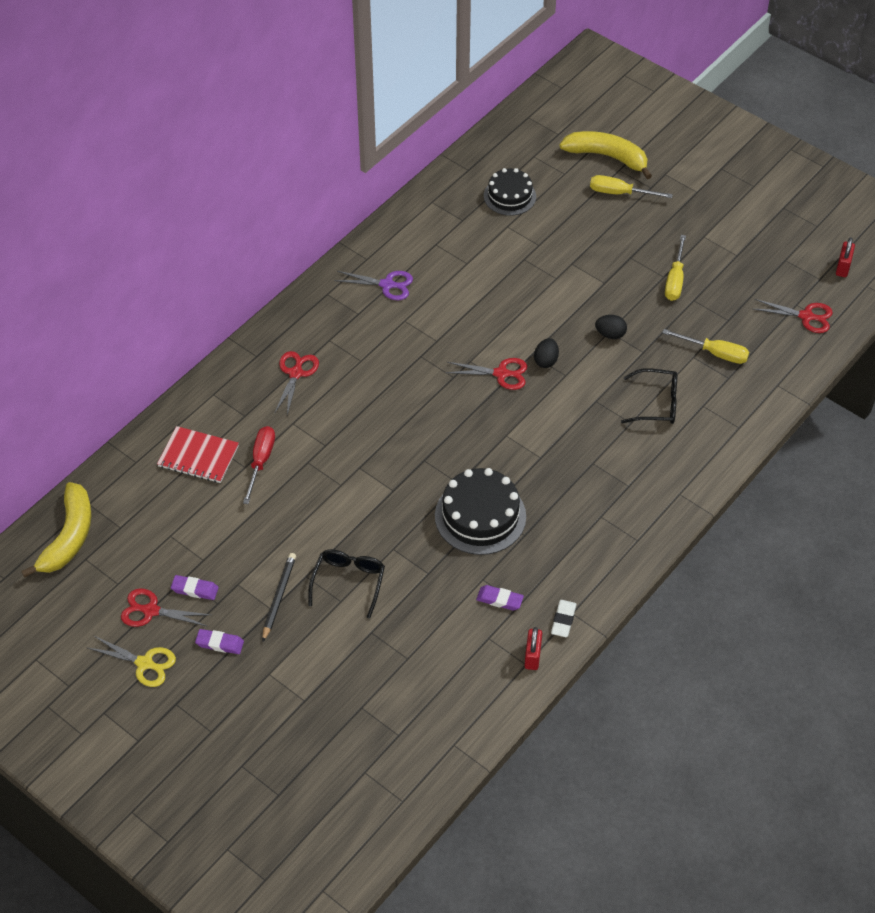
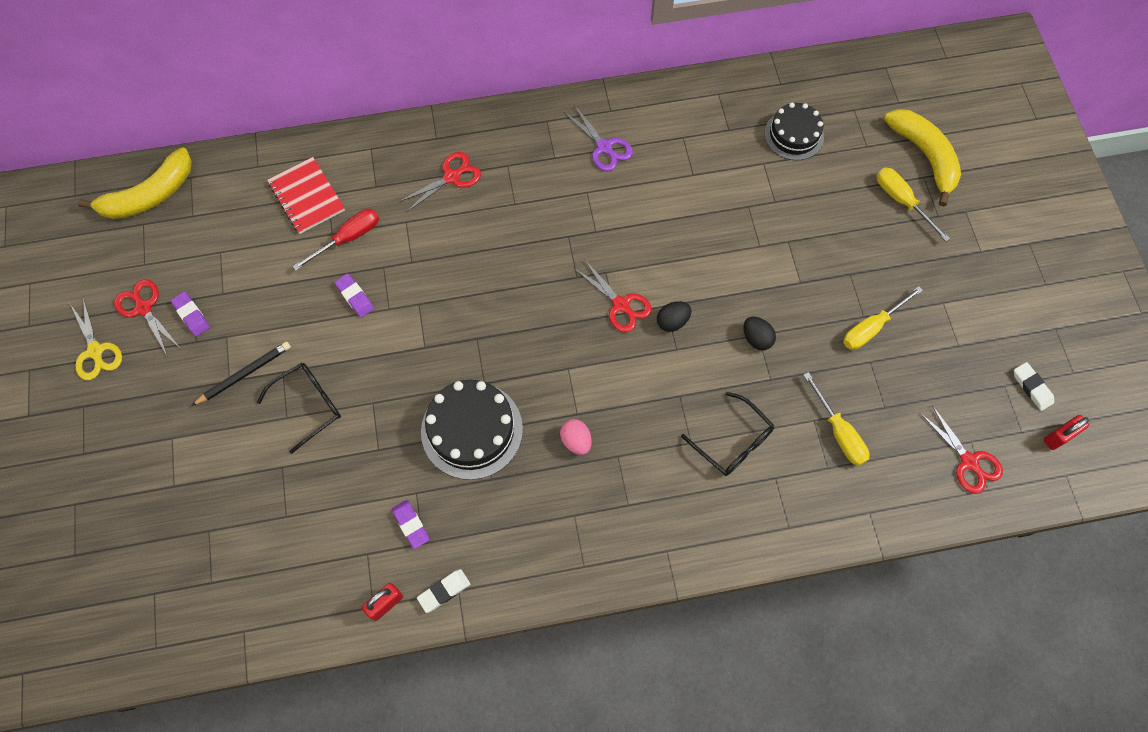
camera: 40 degrees right, 15 degrees up
(220, 643) = (163, 379): purple eraser -> purple eraser (355, 297)
(556, 473) = (576, 441): none -> pink egg
(802, 250) = (1032, 387): none -> white eraser

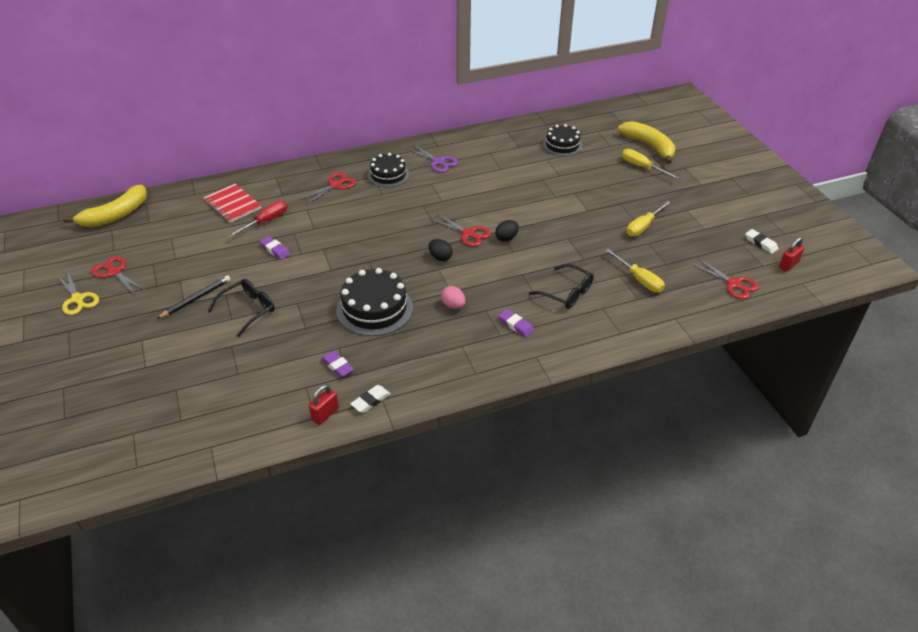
camera: 10 degrees left, 25 degrees down
(191, 315) = (152, 272): purple eraser -> purple eraser (516, 325)
(529, 165) = (388, 175): none -> black cake
(756, 338) = (567, 240): black egg -> black egg (440, 257)

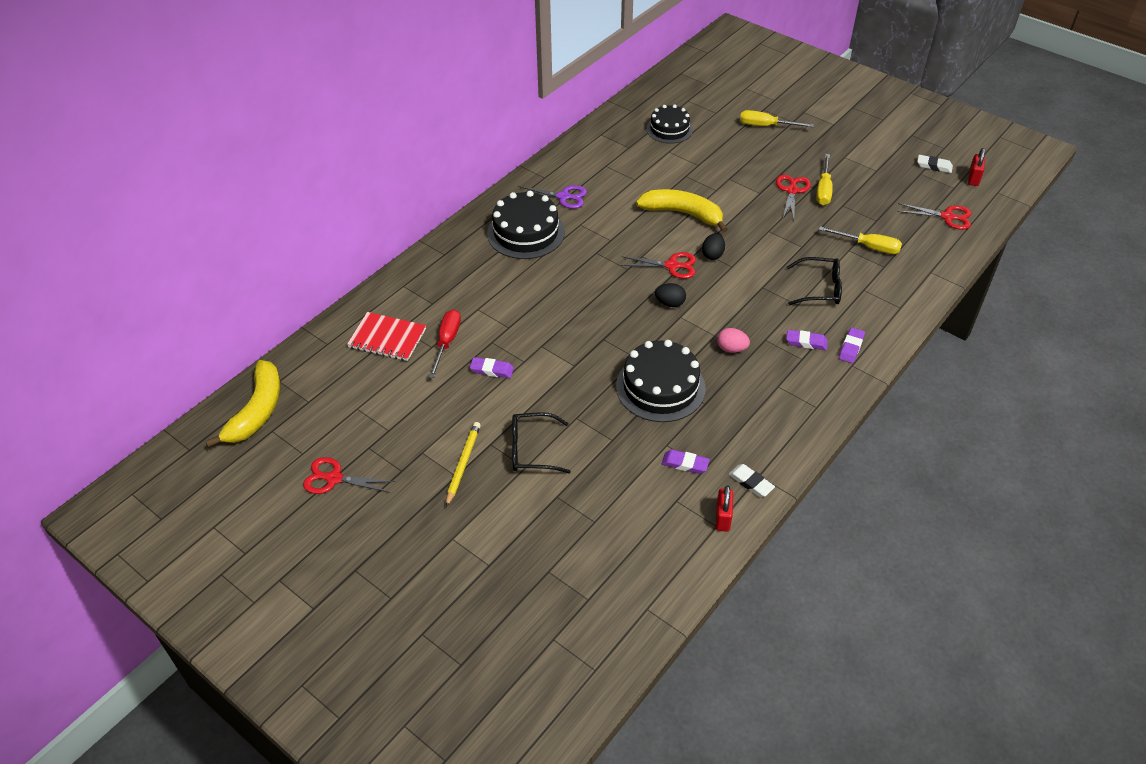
camera: 30 degrees left, 5 degrees up
(77, 299) = (324, 530): yellow scissors -> none
(196, 298) = (463, 464): black pencil -> yellow pencil
(247, 310) = (533, 450): black glasses -> black glasses turned 105 degrees counterclockwise
(335, 185) = (480, 268): red scissors -> red scissors (792, 191)
(370, 401) = (751, 482): white eraser -> white eraser turned 60 degrees counterclockwise
(388, 175) = (526, 232): black cake -> black cake, size x1.51
(548, 344) = (851, 347): none -> purple eraser
(649, 146) = (752, 100): yellow banana -> yellow banana (683, 214)

